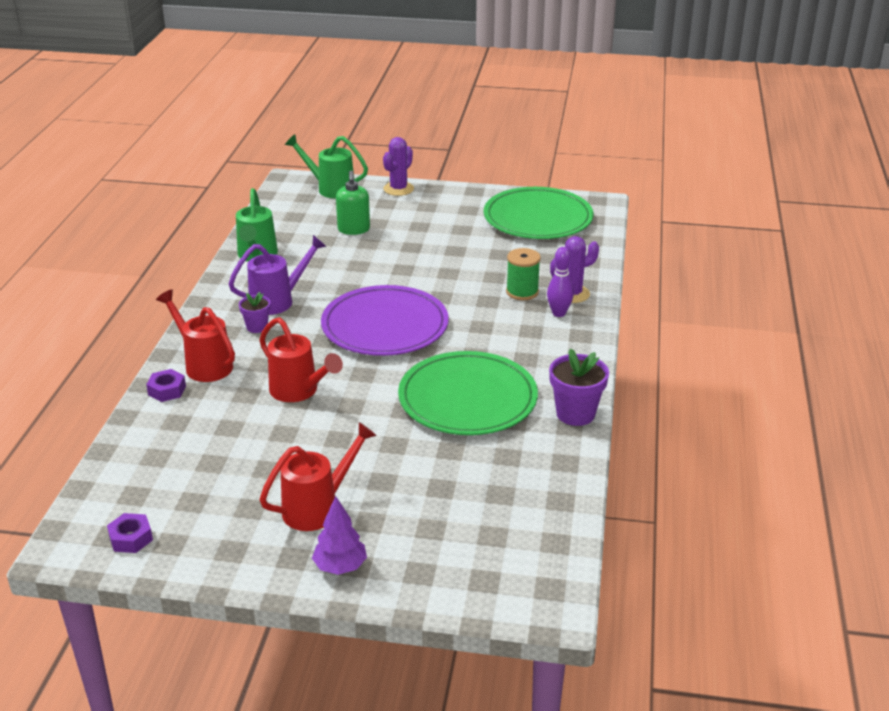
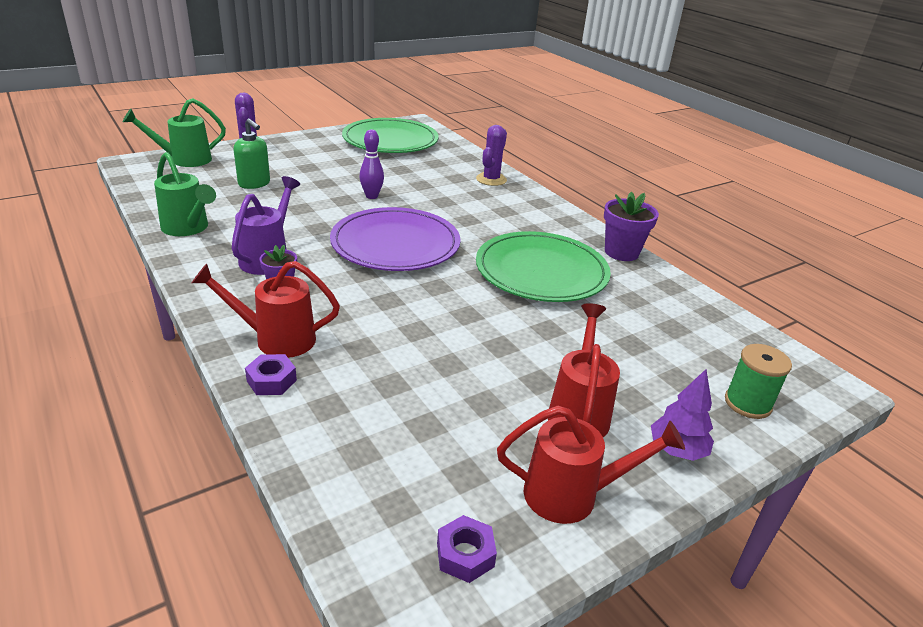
camera: 45 degrees left, 0 degrees up
(298, 391) = (405, 323): red watering can -> red watering can (571, 495)
(522, 292) = (457, 188): green spool -> green spool (747, 403)
(559, 313) = (503, 194): purple bowling pin -> purple bowling pin (371, 196)

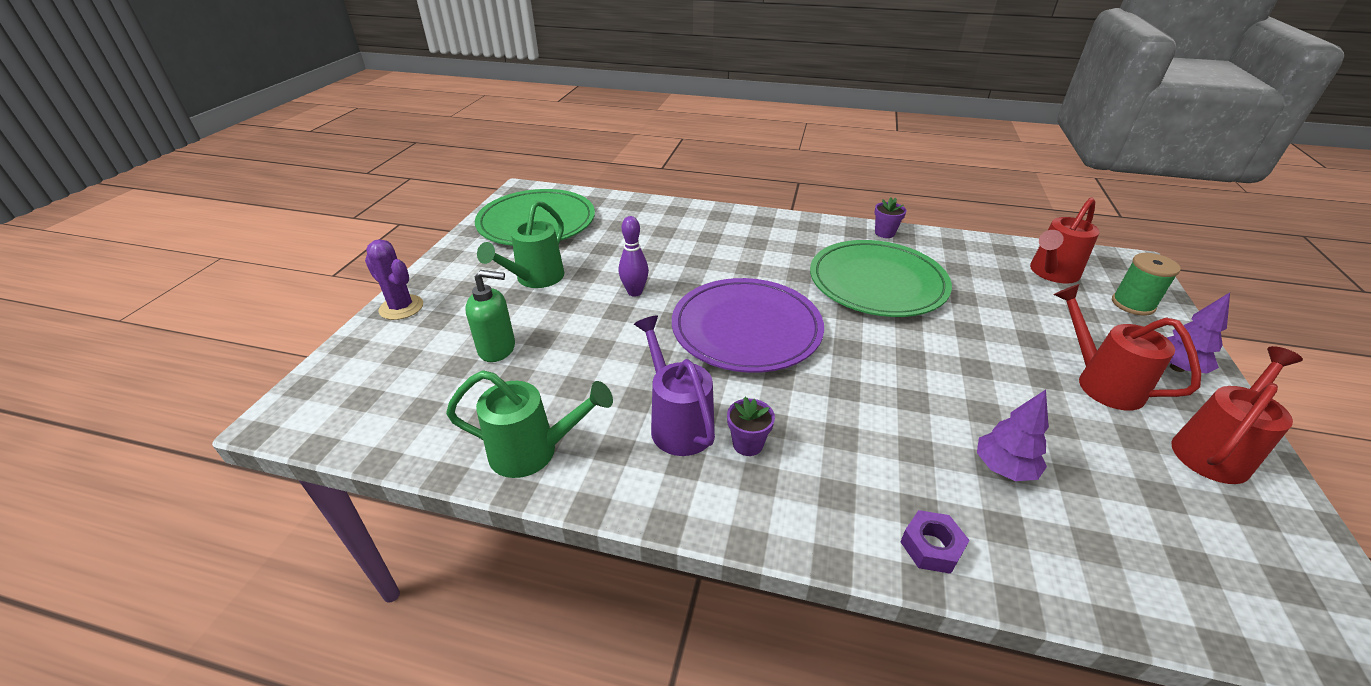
camera: 40 degrees left, 5 degrees up
(185, 160) = (353, 369): green watering can -> green watering can (535, 279)
(277, 339) = (853, 502): red watering can -> red watering can (1051, 273)
(392, 389) = (1003, 468): none -> purple tree
(465, 554) = (1277, 558): purple nut -> none
(491, 179) = (692, 218): purple cactus -> none
(621, 252) = (884, 233): purple flower pot -> purple flower pot, size x0.60

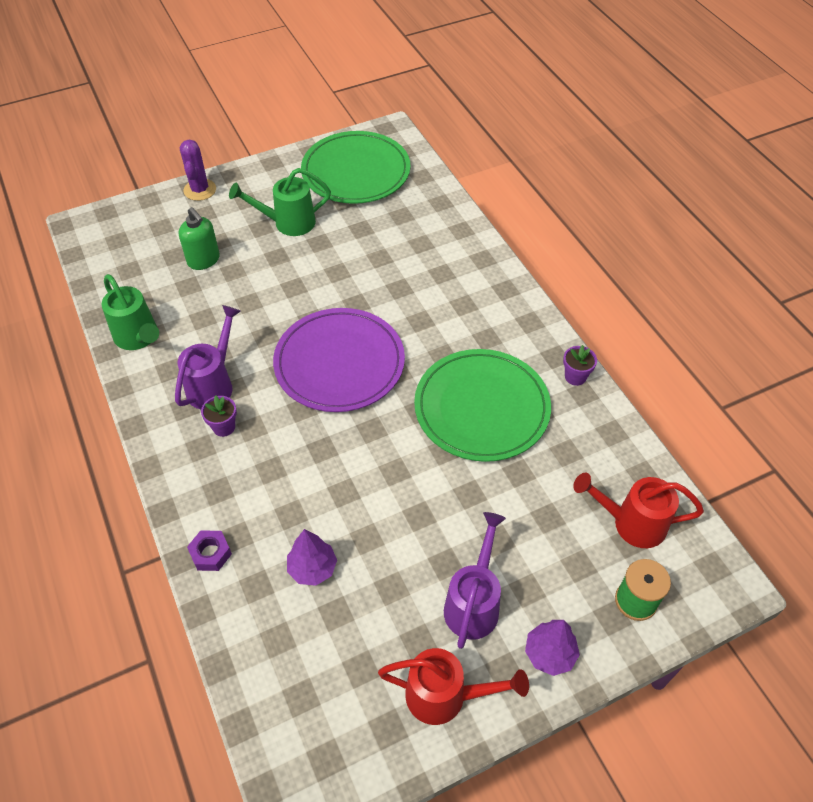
camera: 50 degrees right, 15 degrees up
(635, 292) = (324, 280): purple bowling pin -> none
(1101, 383) = (473, 603): red watering can -> purple watering can

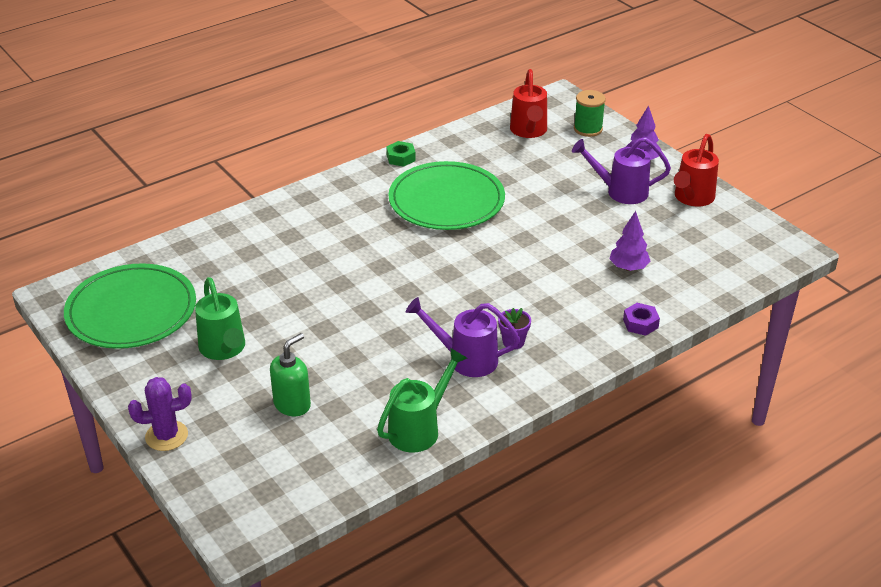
camera: 100 degrees left, 15 degrees down
(339, 363) = (418, 283): purple plate -> none
(444, 696) = (692, 198): red watering can -> red watering can turned 150 degrees counterclockwise
(575, 377) = (401, 158): purple flower pot -> green nut

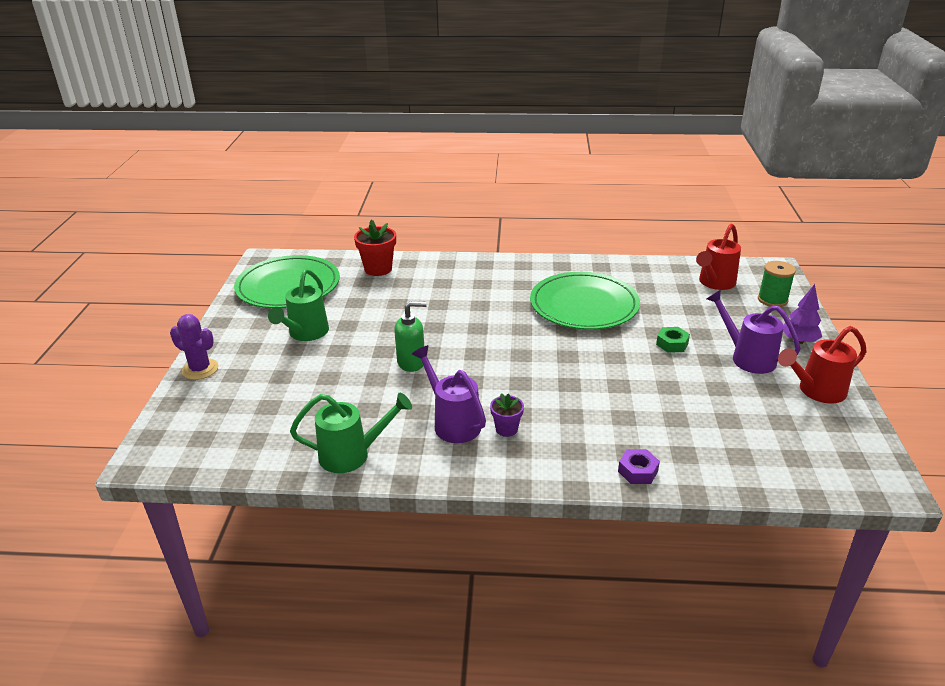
camera: 40 degrees right, 5 degrees down
(203, 249) = (378, 269): none -> red flower pot
(292, 404) = (295, 390): green soap dispenser -> green soap dispenser (411, 362)
(401, 158) = (585, 264): green nut -> green nut (672, 344)
(628, 267) = (682, 420): purple tree -> none

